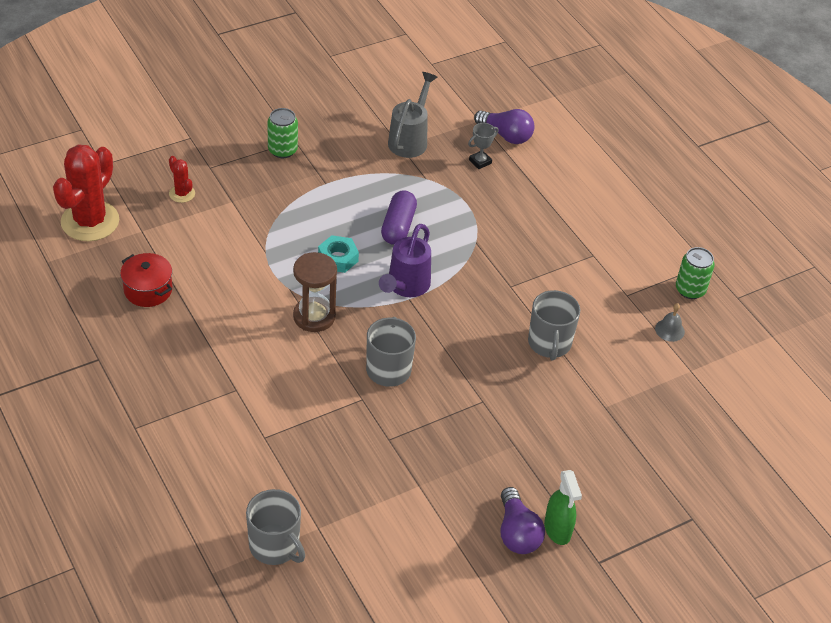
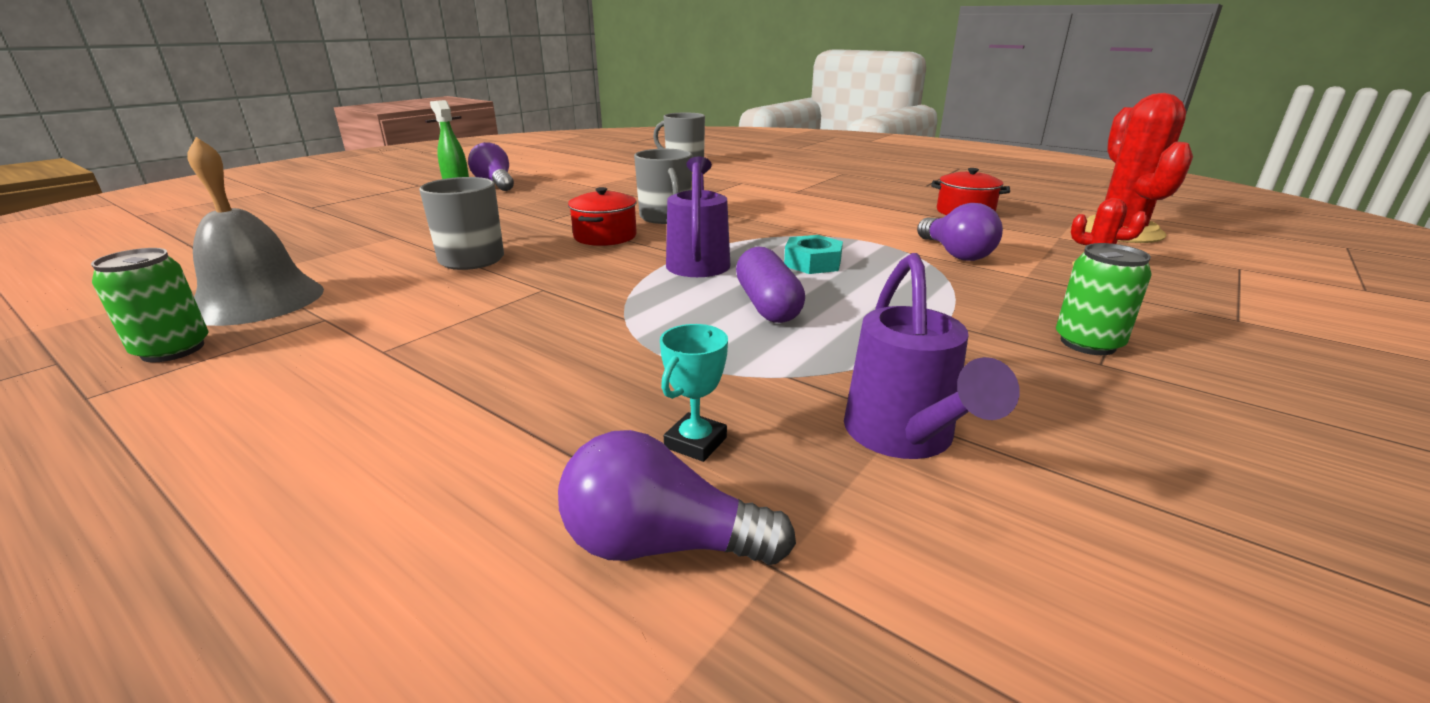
camera: 160 degrees right, 20 degrees down
(239, 236) = (955, 254): none -> purple light bulb
(314, 316) = (781, 227): brown hourglass -> none
(410, 139) = (903, 437): grey watering can -> purple watering can
(450, 348) = (605, 236): none -> red pot
(480, 161) = (695, 442): grey trophy -> turquoise trophy
(669, 330) = (257, 300): grey bell -> grey bell, size x2.29

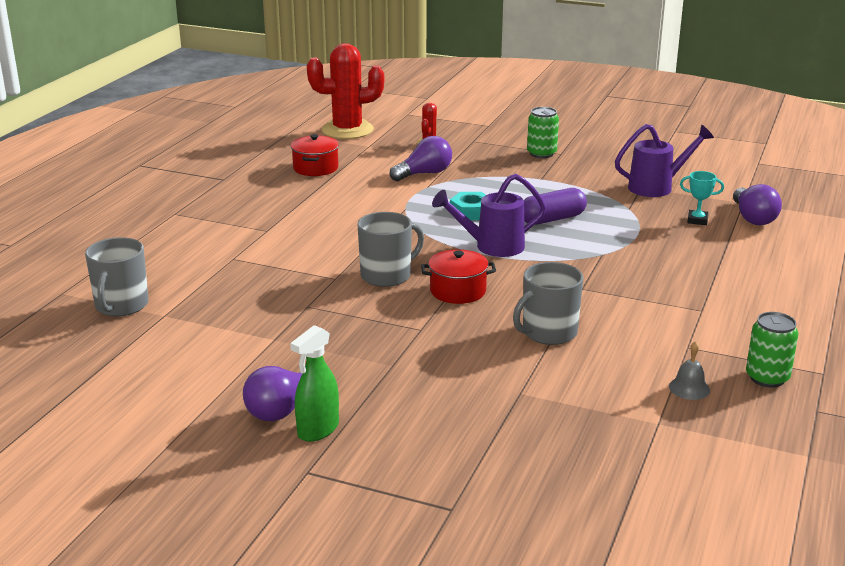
camera: 105 degrees left, 0 degrees up
(257, 300) = (689, 388): grey bell -> grey bell, size x0.44

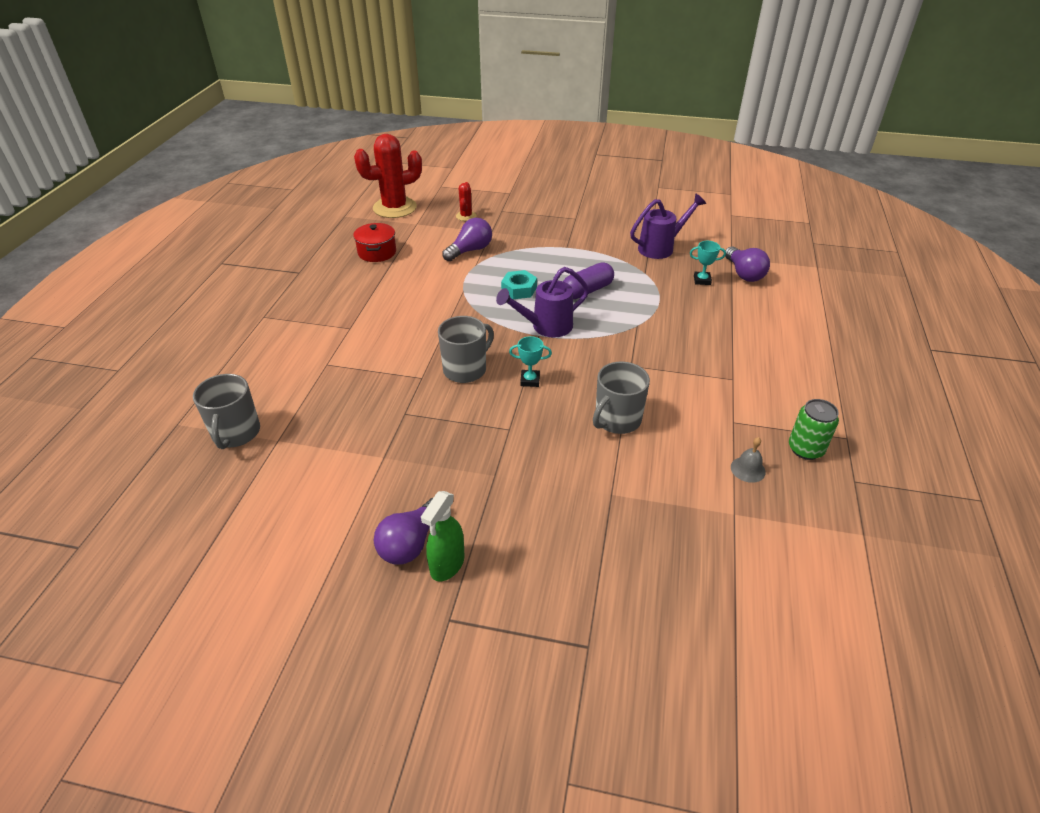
camera: 10 degrees left, 15 degrees up
(458, 291) = (530, 380): red pot -> turquoise trophy
(541, 153) = (560, 220): green can -> none

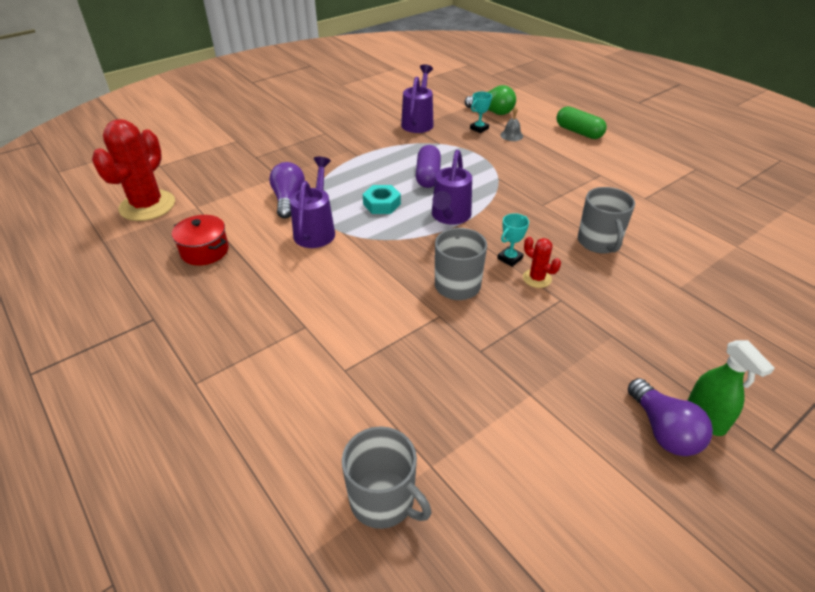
camera: 50 degrees left, 0 degrees up
(451, 279) = (316, 230): none -> purple watering can
(466, 216) = (232, 177): red cactus -> red cactus (537, 278)
(744, 274) = (492, 112): purple light bulb -> green light bulb
(748, 469) = (697, 218): grey bell -> grey bell (511, 135)
(792, 335) = (578, 132): none -> green capsule
(805, 449) = (695, 187): green can -> none

